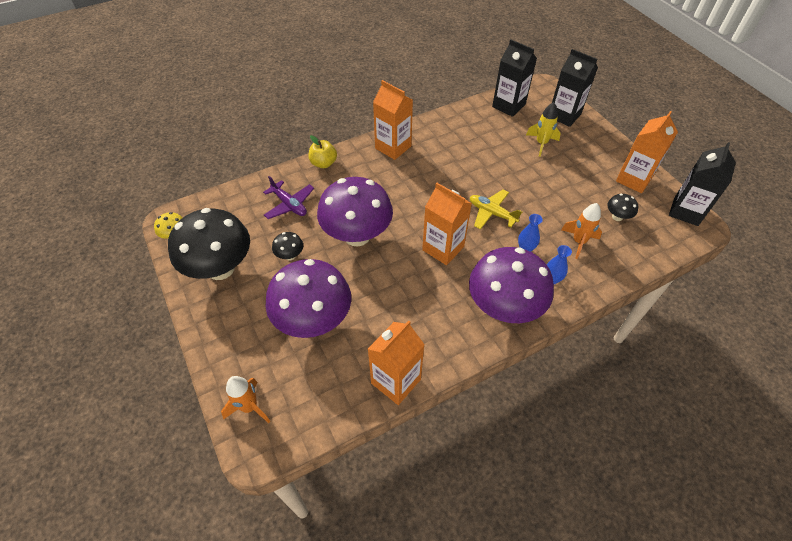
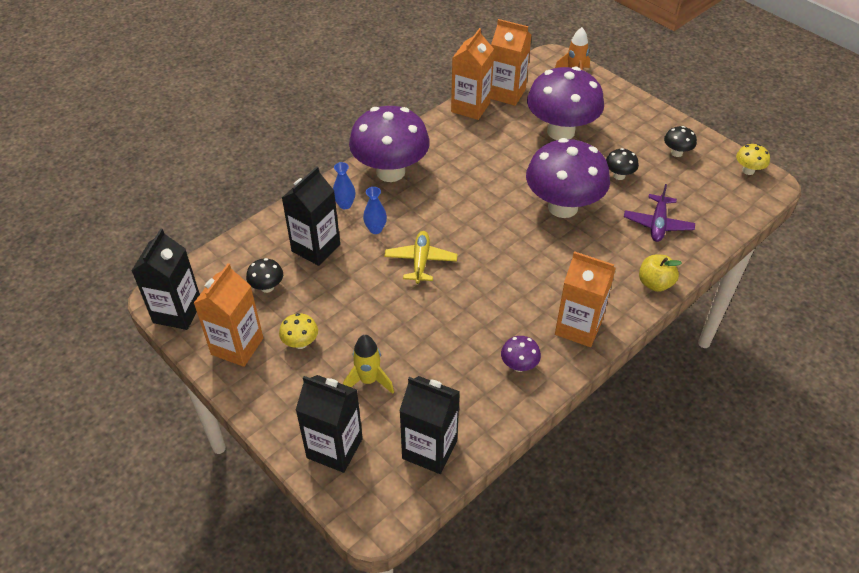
camera: 165 degrees right, 5 degrees down
(220, 268) = (676, 153): black mushroom -> black mushroom, size x0.41
(289, 205) = (657, 224): purple plane -> purple plane turned 105 degrees counterclockwise
(442, 134) = (519, 365): none -> purple mushroom
(443, 248) = (465, 212): orange carton -> orange carton (506, 93)
(492, 213) = (420, 261): yellow plane -> yellow plane turned 105 degrees counterclockwise
(578, 242) = (316, 248): orange rocket -> black carton
(588, 173) = (300, 343): none -> yellow mushroom

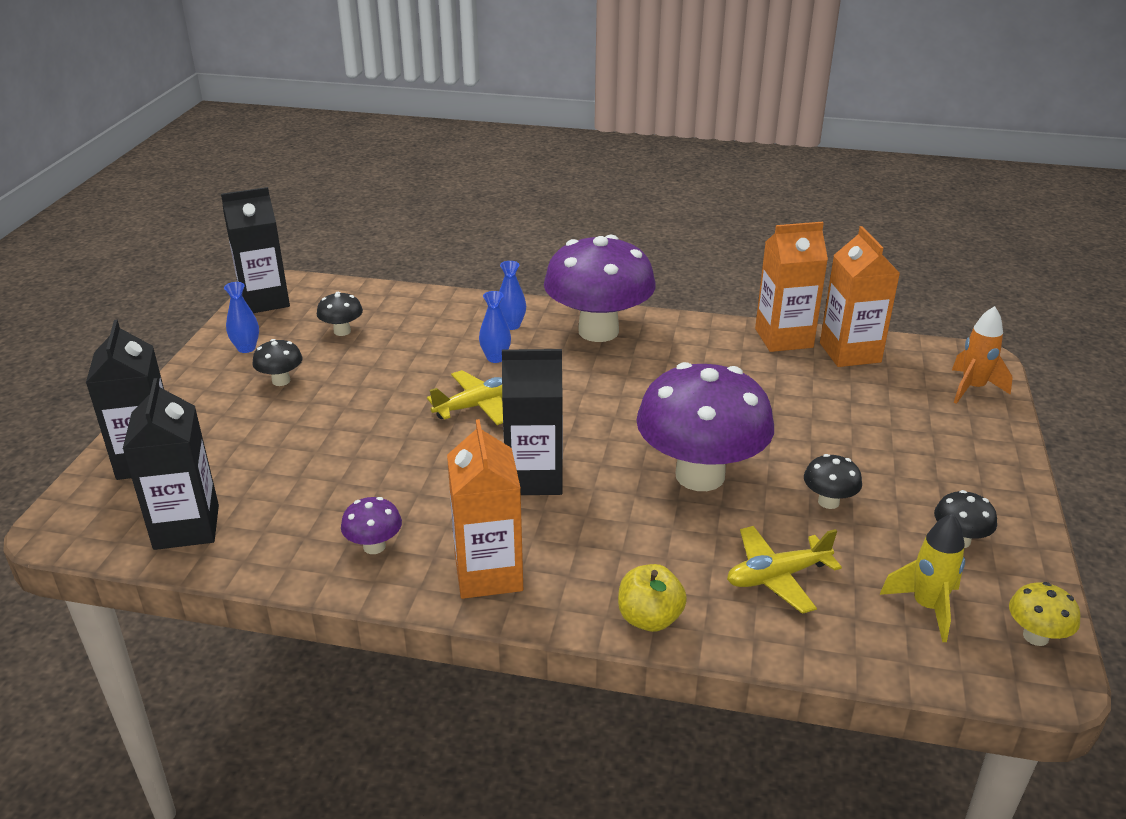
camera: 55 degrees right, 15 degrees down
(237, 346) = (246, 348): orange carton -> blue vase
(300, 343) = (281, 381): yellow mushroom -> black mushroom
(316, 248) = (427, 335): black carton -> black carton (534, 478)
(368, 380) = (261, 444): yellow rocket -> yellow rocket (926, 607)
(561, 131) = (843, 419): purple mushroom -> none
(657, 224) = (777, 577): purple plane -> yellow plane

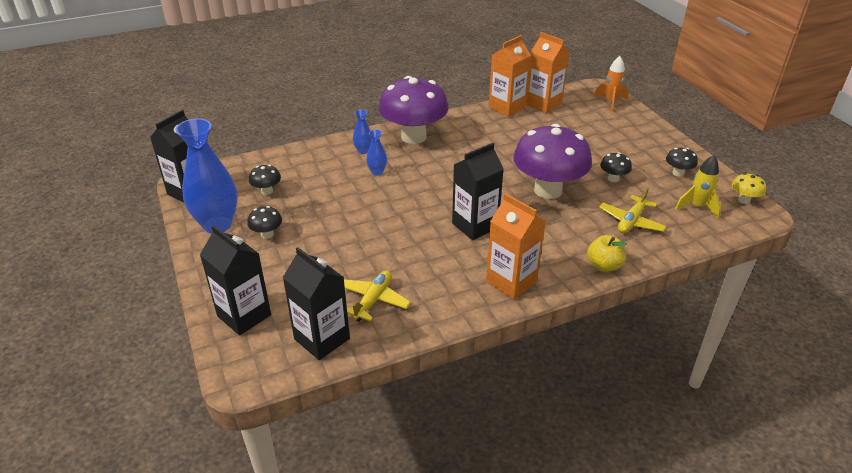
camera: 35 degrees left, 5 degrees up
(246, 348) = (217, 224): blue vase -> blue vase, size x2.24
(374, 546) = (439, 297): purple mushroom -> none
(477, 406) = (400, 201): yellow plane -> yellow plane (373, 300)

